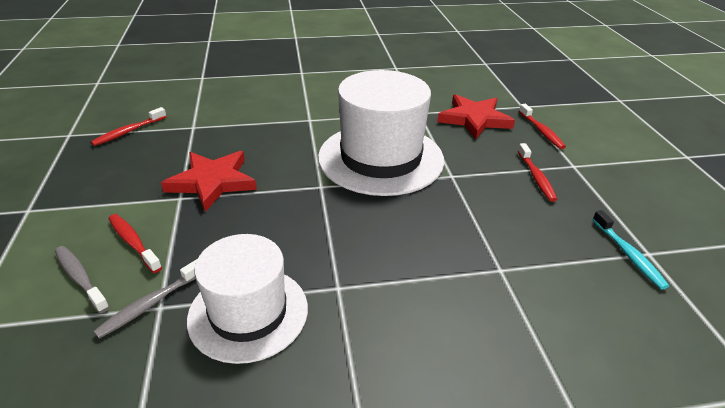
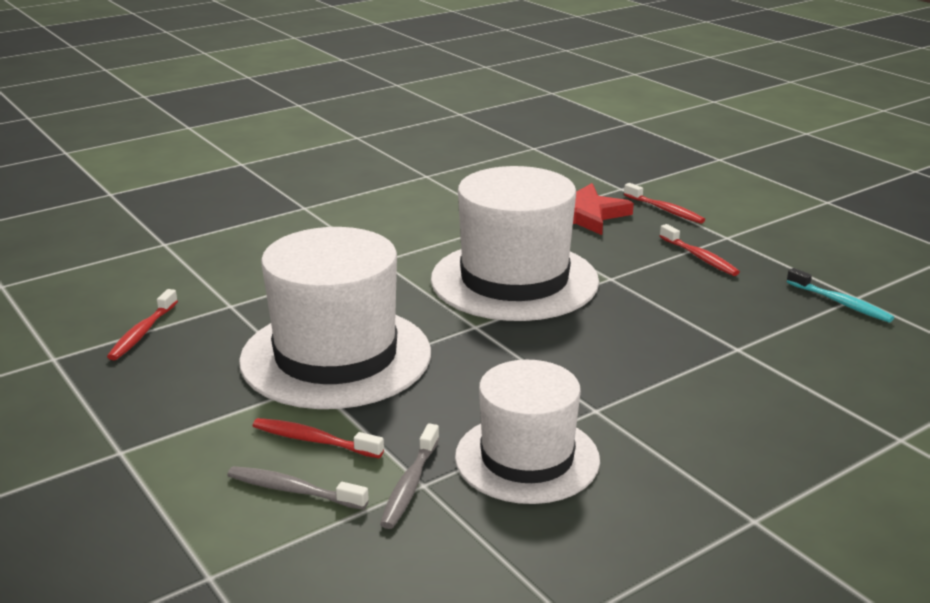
camera: 25 degrees left, 10 degrees down
(212, 182) = (336, 356): red star -> white hat

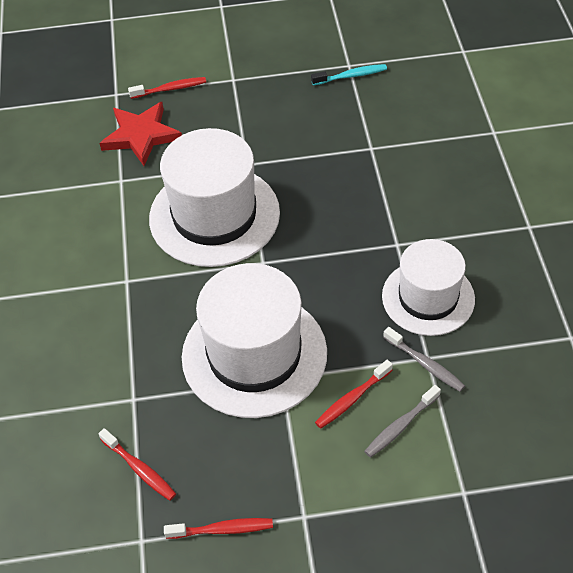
camera: 60 degrees left, 25 degrees up
(700, 257) = (251, 107): red toothbrush -> red toothbrush (222, 529)

